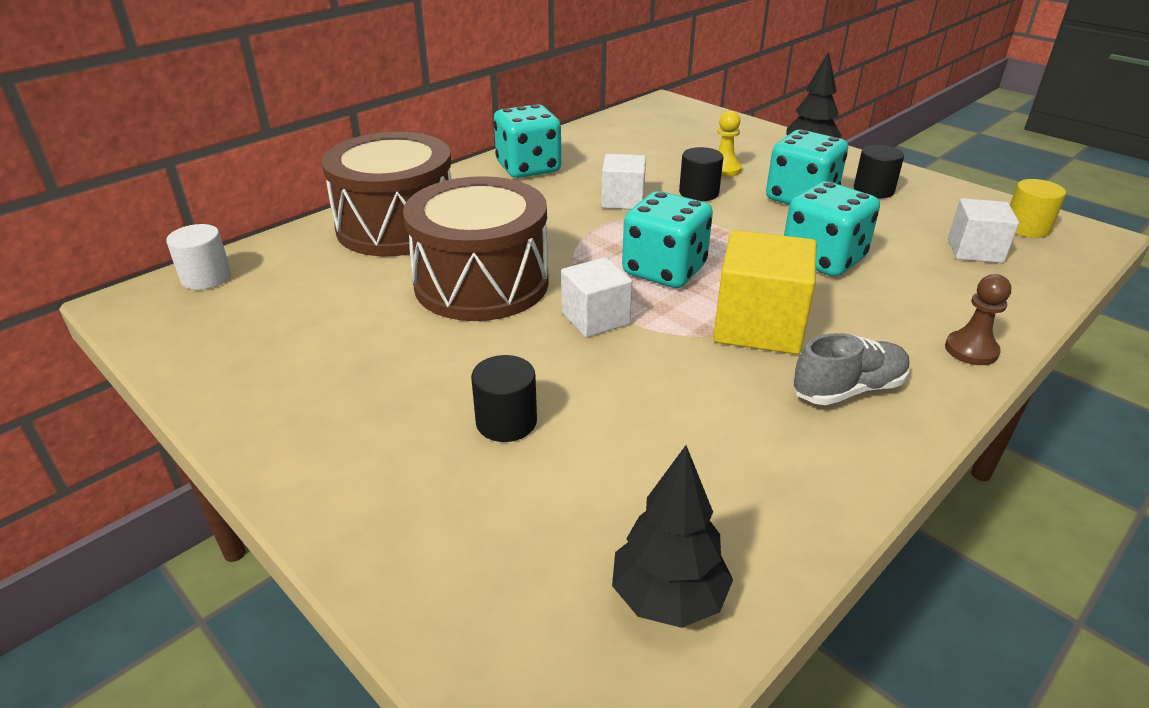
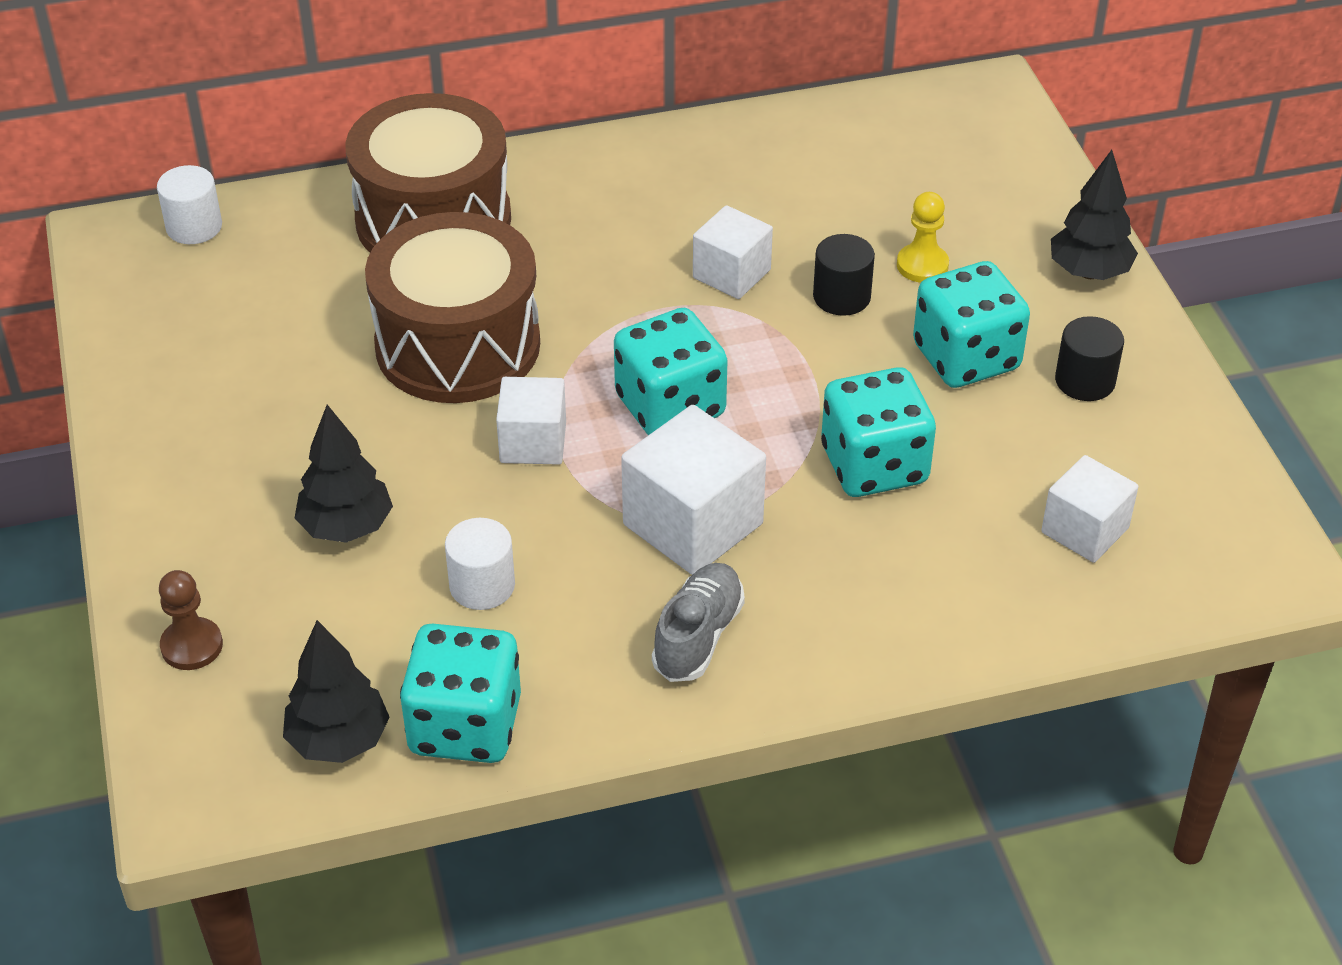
camera: 30 degrees right, 10 degrees up
(506, 422) = (346, 527): black cylinder -> black tree
(528, 168) = (667, 169): turquoise dice -> turquoise dice (465, 725)
(658, 419) = (482, 585): none -> white cylinder
(758, 326) = (693, 524): yellow cube -> white cube
(848, 389) = (698, 636): grey shoe -> grey shoe turned 75 degrees counterclockwise
(971, 350) = (888, 652): brown pawn -> brown pawn (192, 646)
(1026, 228) = (1209, 525): yellow cylinder -> none

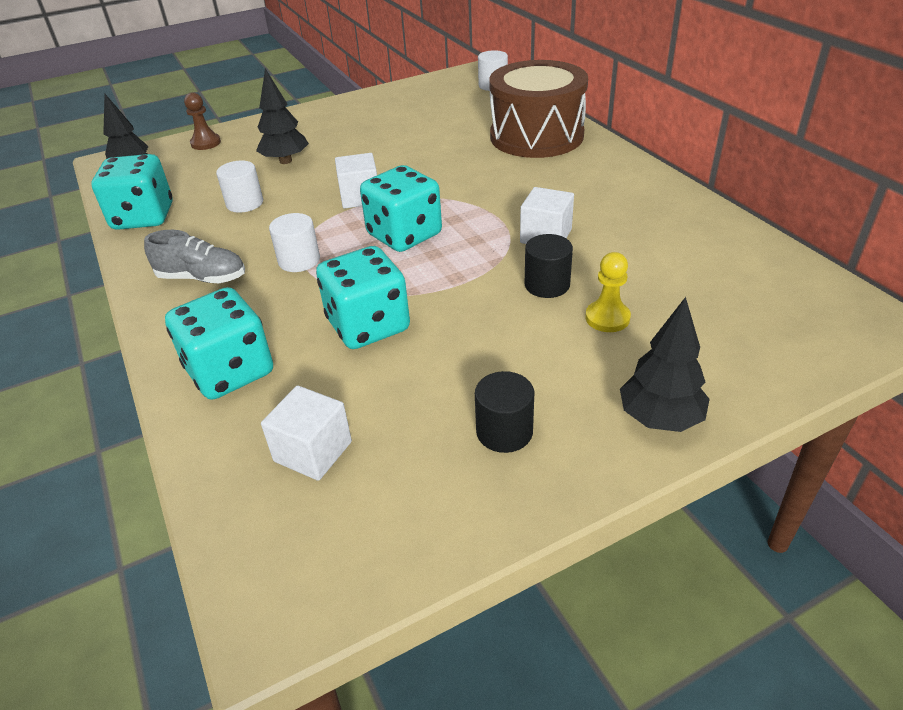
camera: 80 degrees right, 5 degrees down
(458, 345) = (433, 162): brown drum -> none
(693, 524) = (299, 260): white cube -> white cylinder
(966, 357) = (505, 356): turquoise dice -> turquoise dice (230, 371)

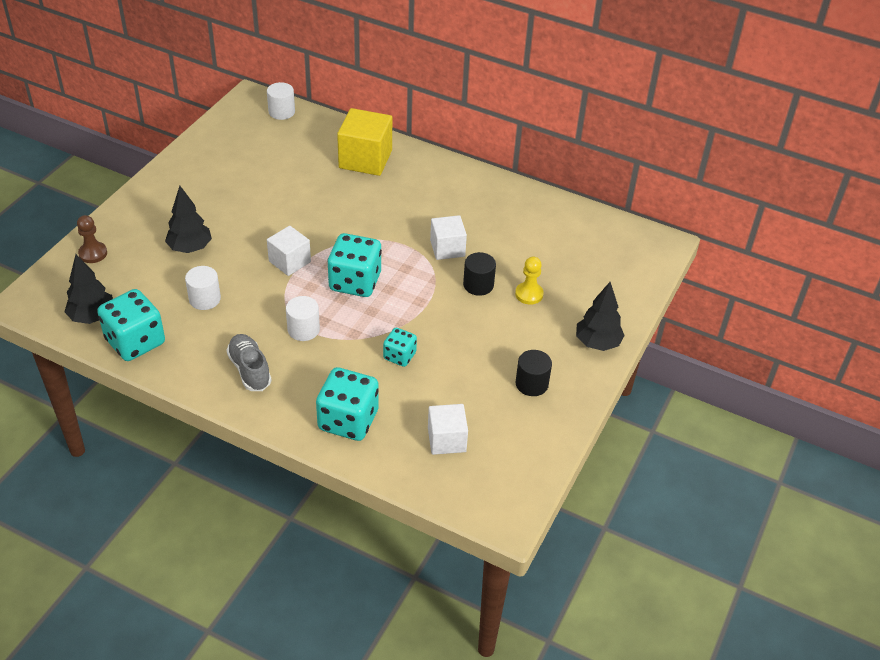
camera: 40 degrees left, 5 degrees up
(202, 278) = (250, 370): grey shoe -> grey shoe turned 90 degrees counterclockwise
(368, 326) = (399, 356): turquoise dice -> turquoise dice, size x0.56
(536, 136) = (365, 159): brown drum -> yellow cube

